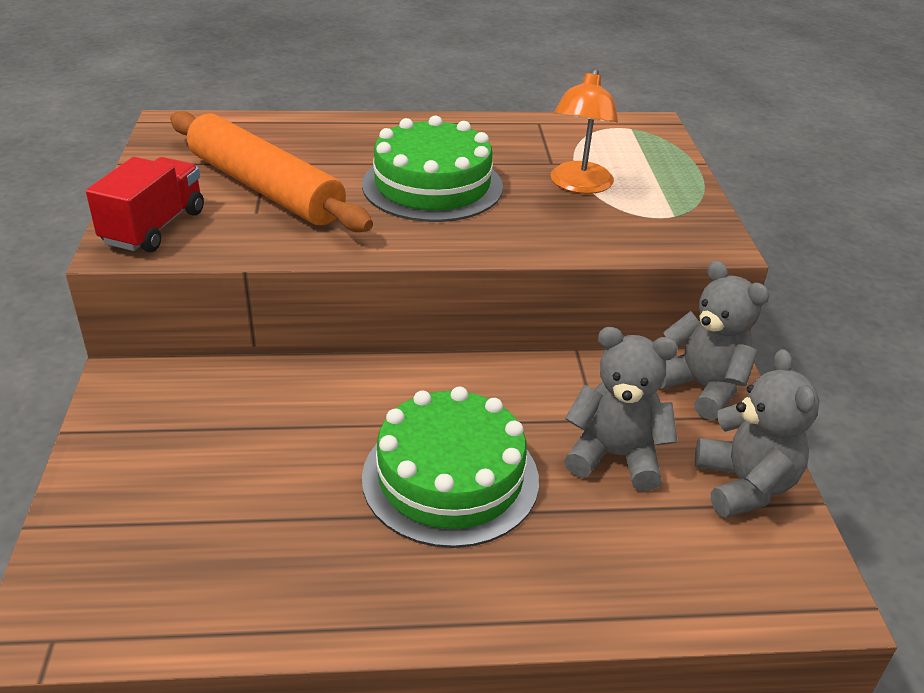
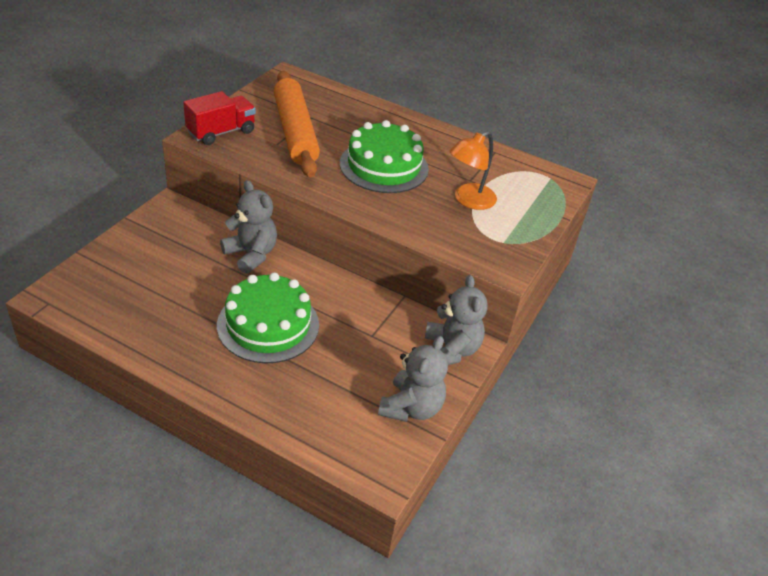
camera: 30 degrees right, 5 degrees up
(615, 456) = (360, 358): grey teddy bear -> grey teddy bear (251, 254)

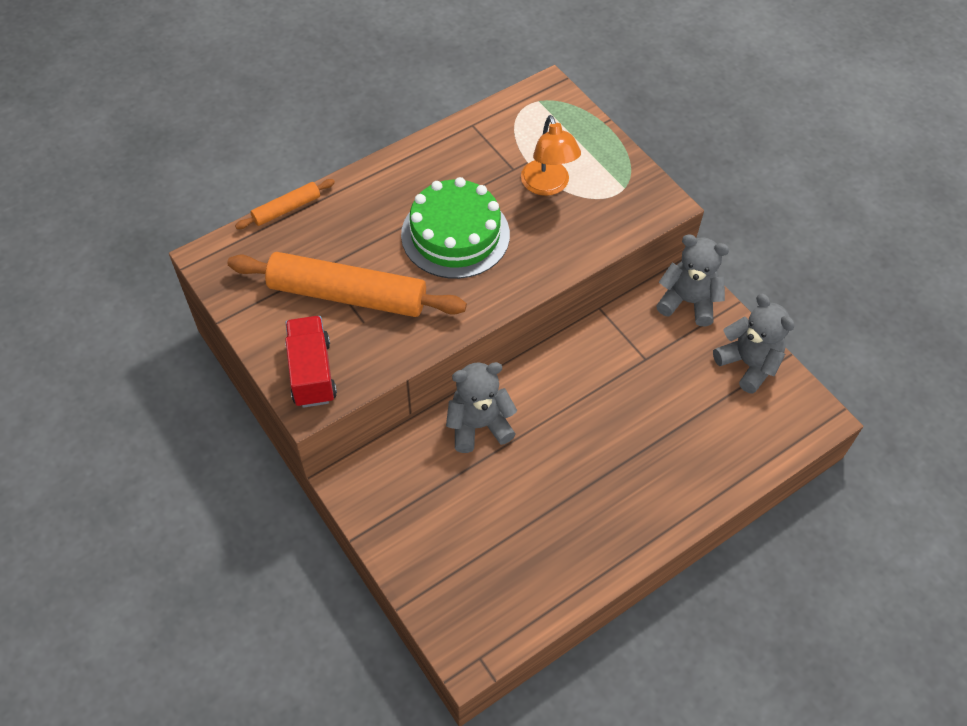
camera: 60 degrees left, 15 degrees up
(268, 325) = (597, 445): green cake -> none
(349, 93) = (286, 209): none -> orange rolling pin

